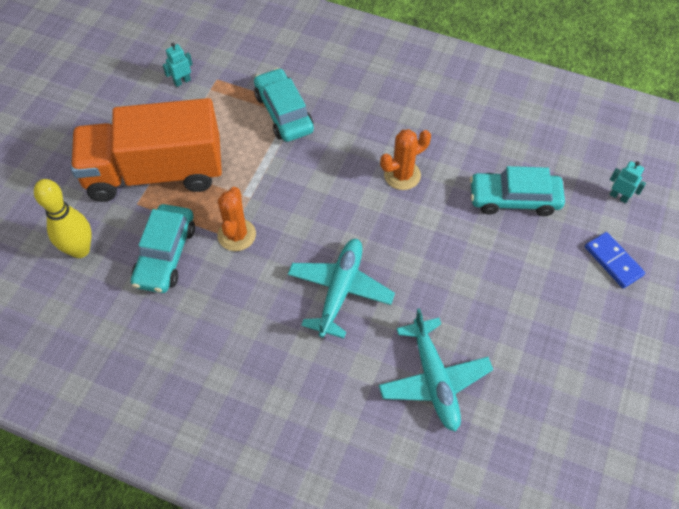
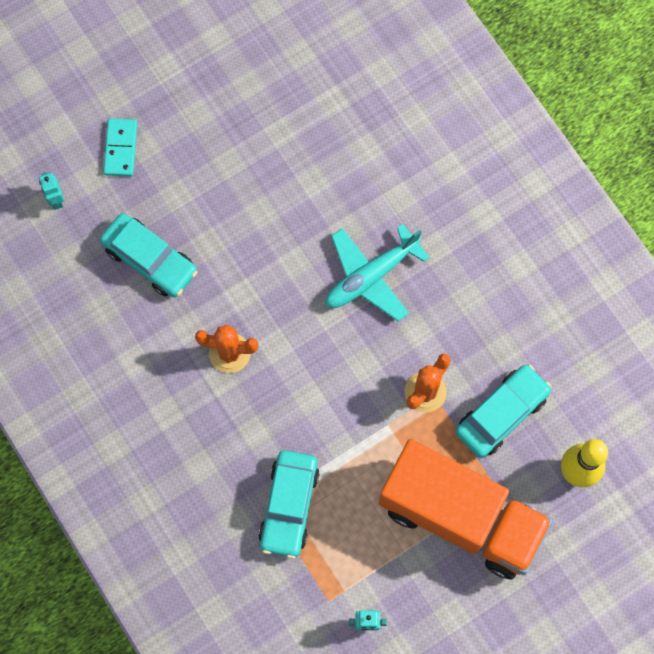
camera: 145 degrees left, 15 degrees up
(434, 380) = (352, 153): turquoise plane -> none
(613, 261) = (121, 148): blue domino -> turquoise domino

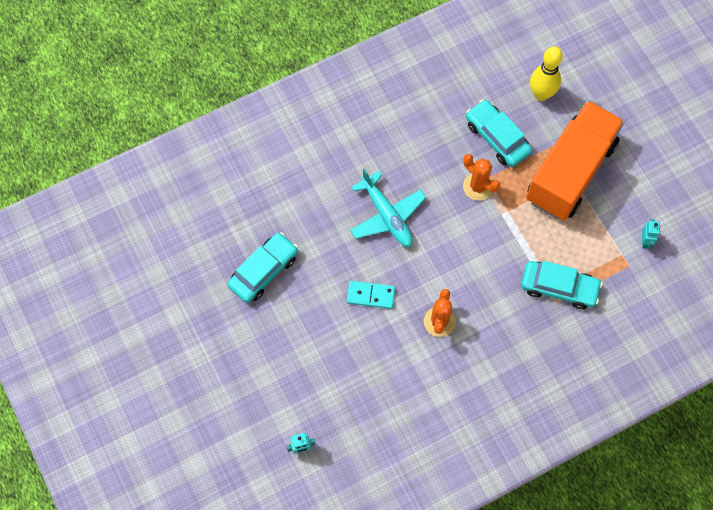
camera: 85 degrees left, 5 degrees down
(121, 148) = (263, 394): turquoise domino -> turquoise domino (371, 295)
(150, 260) = (359, 377): turquoise car -> turquoise car (264, 271)

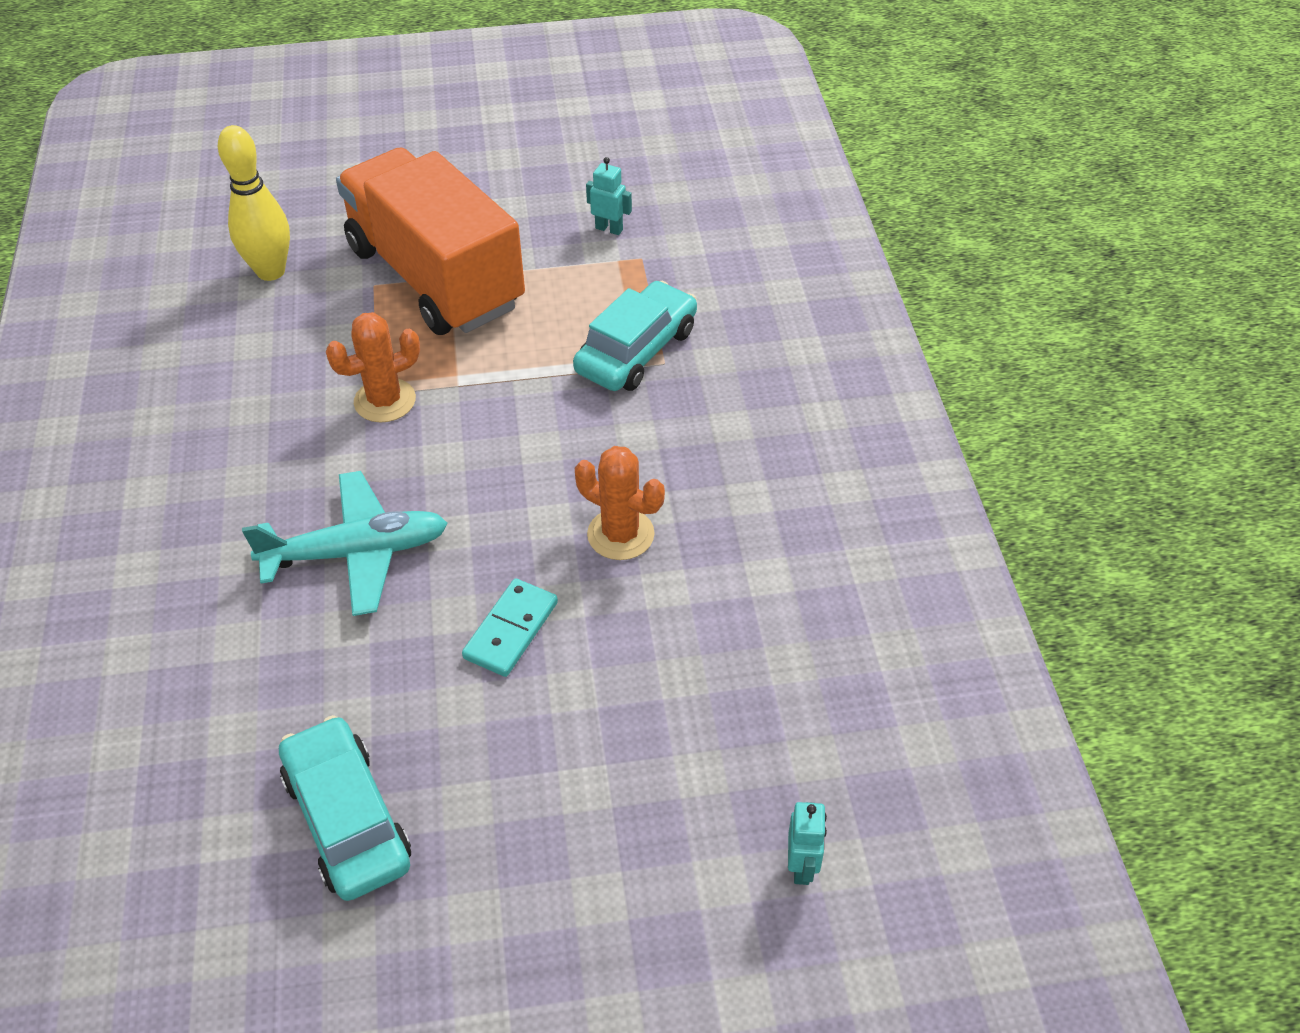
camera: 70 degrees left, 20 degrees down
(497, 137) = (309, 348): turquoise car -> none

